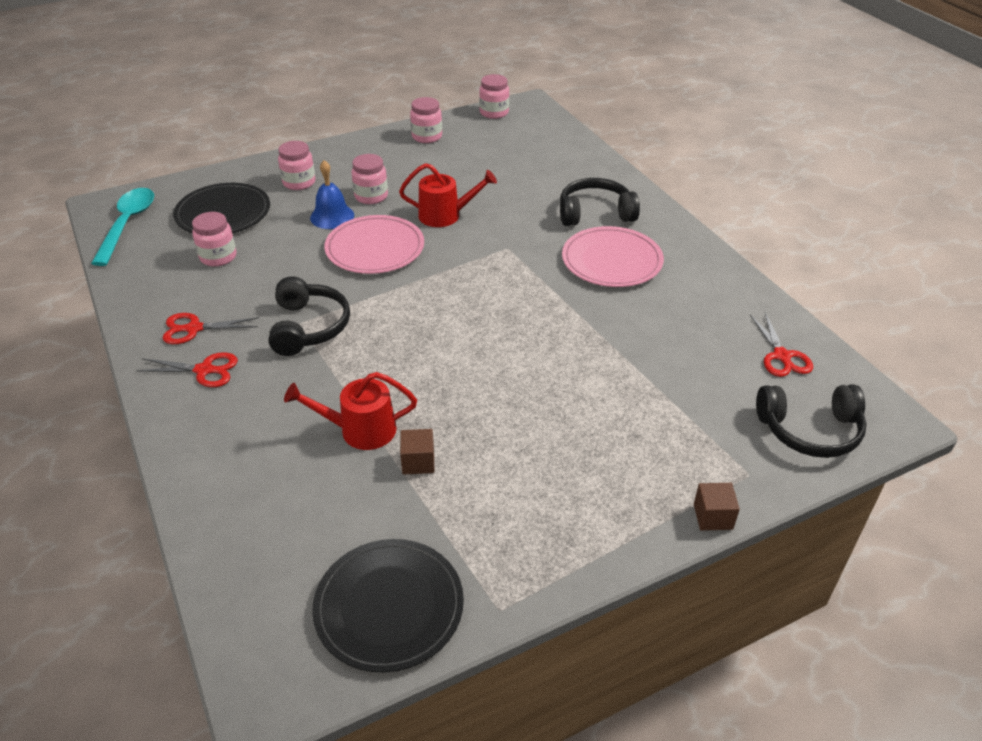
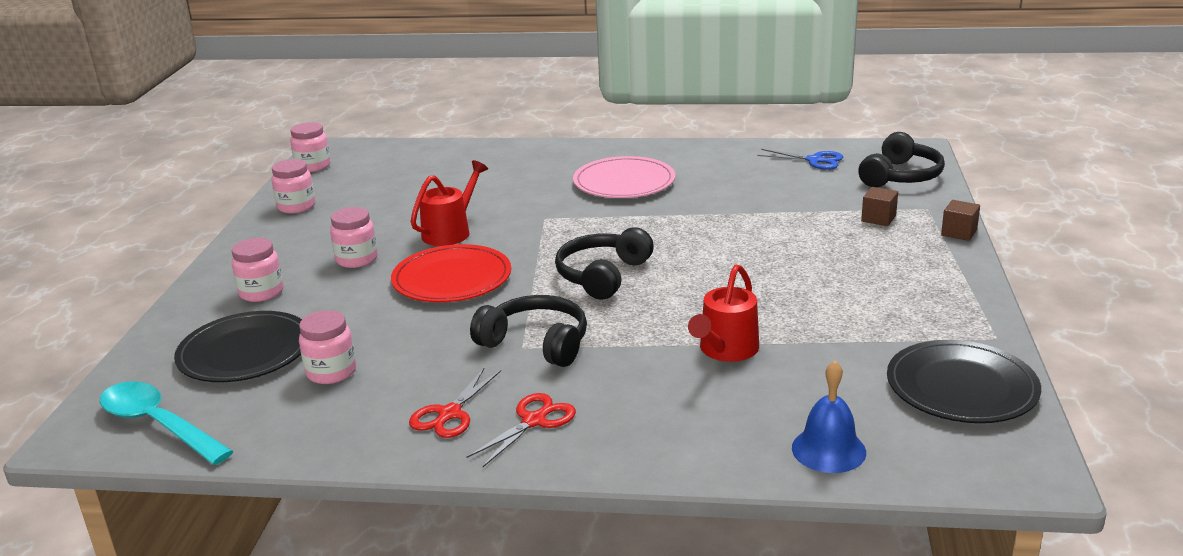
camera: 55 degrees left, 15 degrees down
(332, 216) = (359, 288): blue bell -> blue bell (828, 450)
(375, 248) = (452, 279): pink plate -> red plate
(418, 462) = (796, 332): brown cube -> brown cube (878, 218)
(595, 213) = (548, 170): black headphones -> black headphones (603, 275)
(782, 356) = (815, 160): red scissors -> blue scissors

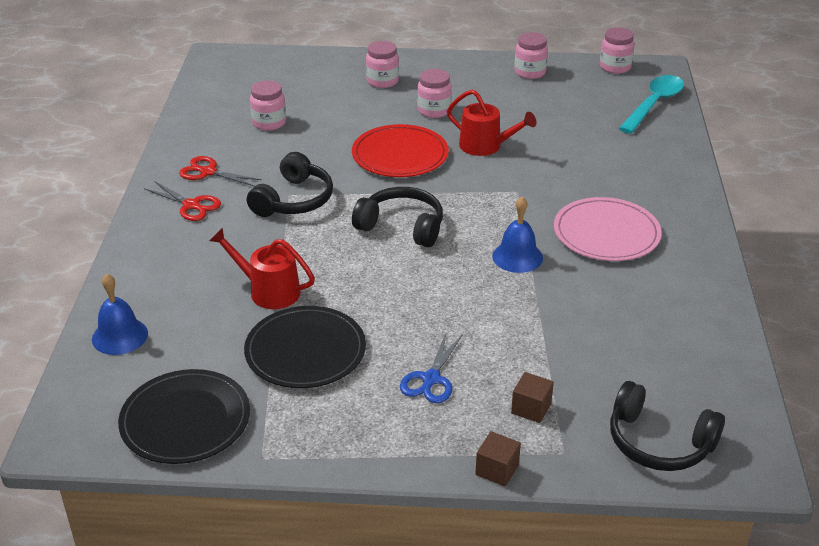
camera: 85 degrees right, 10 degrees up
(158, 425) = (221, 76): turquoise spoon -> turquoise spoon (654, 104)
(245, 352) = (301, 89): black plate -> black plate (305, 351)
(660, 220) = (517, 257): none -> blue bell
(815, 160) = (695, 372): blue scissors -> blue scissors (431, 379)

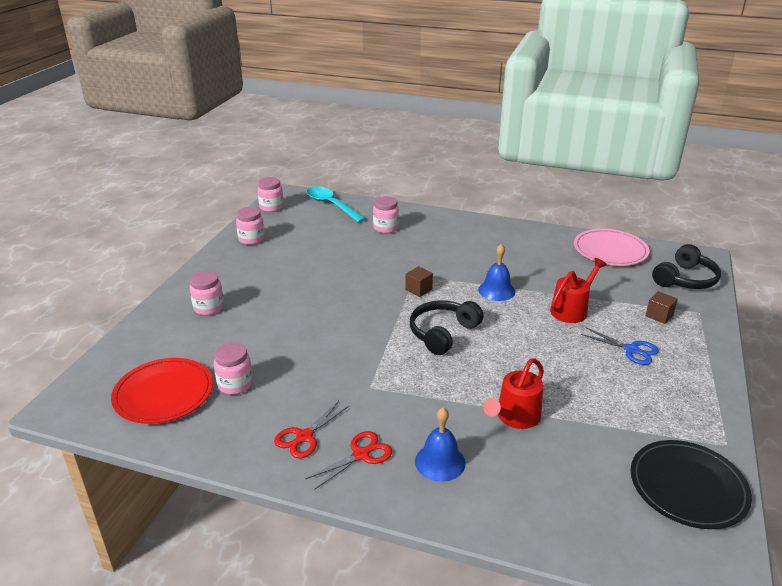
camera: 75 degrees left, 5 degrees down
(120, 336) = (570, 526): blue bell -> blue bell (440, 462)
(293, 200) = (380, 385): black headphones -> none
(305, 351) = (598, 406): black plate -> none
(400, 155) = (337, 318): red plate -> red plate (163, 393)
(434, 111) = (278, 290): pink jar -> pink jar (386, 228)
(485, 146) = (347, 277): red watering can -> red watering can (571, 310)
(497, 470) = (719, 339): brown cube -> brown cube (418, 289)
(606, 233) = (479, 253): pink plate -> pink plate (610, 250)

